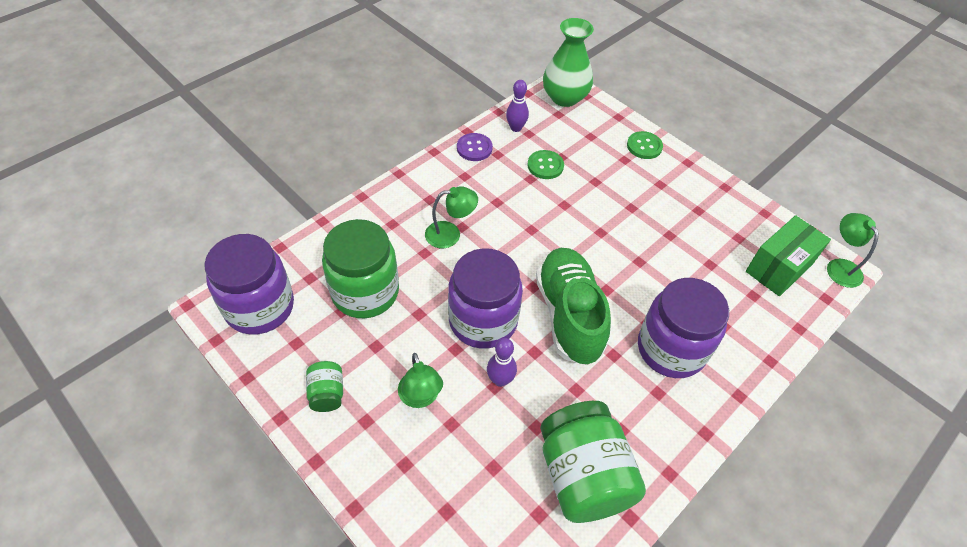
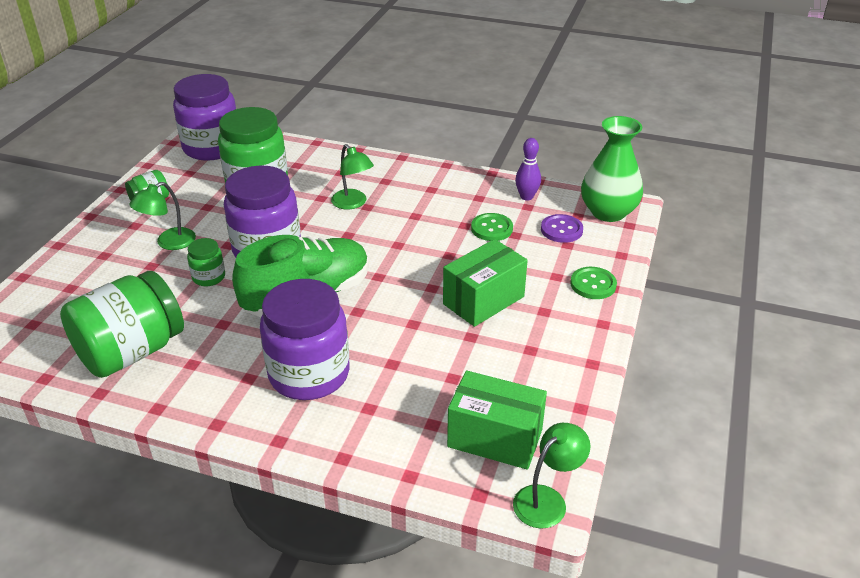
camera: 65 degrees right, 15 degrees down
(474, 148) = (473, 183): purple button -> purple button (561, 230)
(500, 380) = (209, 277): purple bowling pin -> green jar
(632, 210) = (483, 300): none -> green box

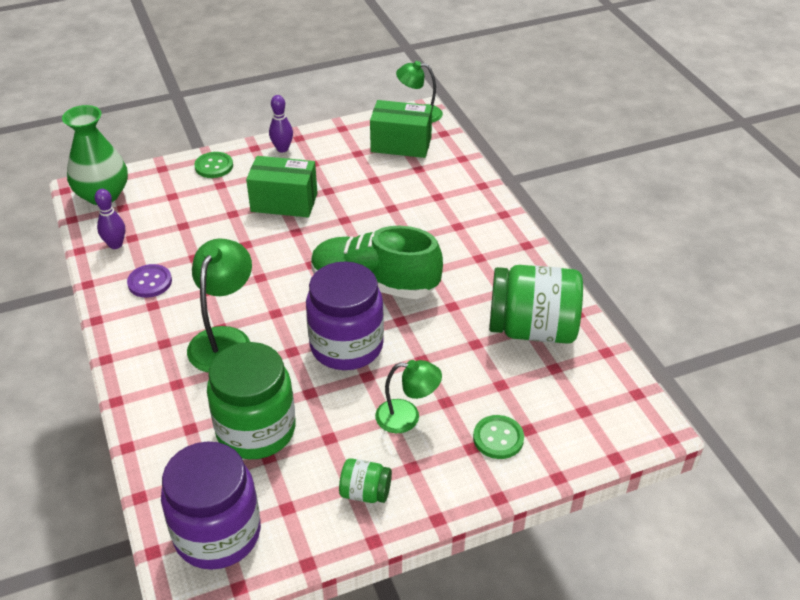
camera: 130 degrees left, 5 degrees up
(209, 277) = (417, 353): green jar -> none
(309, 374) = (443, 235): purple jar -> none
(353, 203) = (224, 339): green lamp -> green lamp, size x1.54
(491, 228) = (186, 240): green button -> green button (498, 438)
(495, 438) = (401, 144): green box -> green box turned 60 degrees counterclockwise
(561, 230) = (153, 206): purple button -> purple button (150, 282)
(581, 341) = (282, 149): none -> purple bowling pin

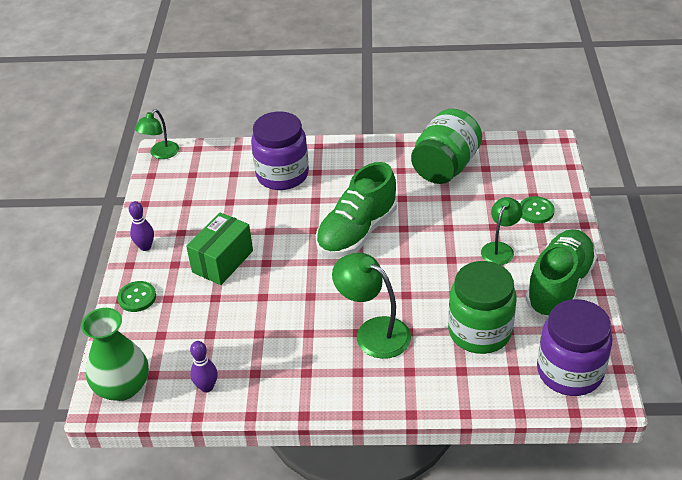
camera: 65 degrees left, 0 degrees up
(150, 282) = (275, 369): purple button -> none
(346, 346) = (416, 263): purple jar -> purple jar (282, 175)
(365, 492) = (559, 286): green jar -> green shoe
(401, 144) = (194, 175): green box -> none

